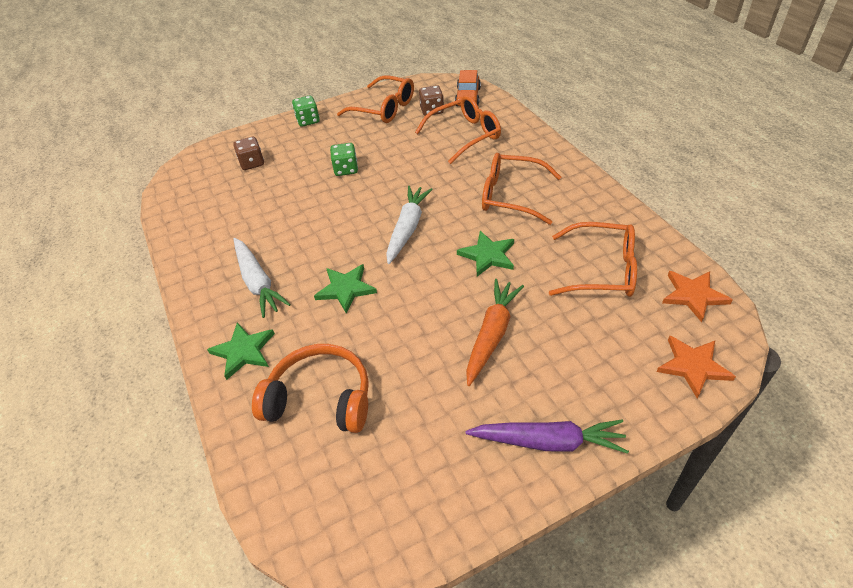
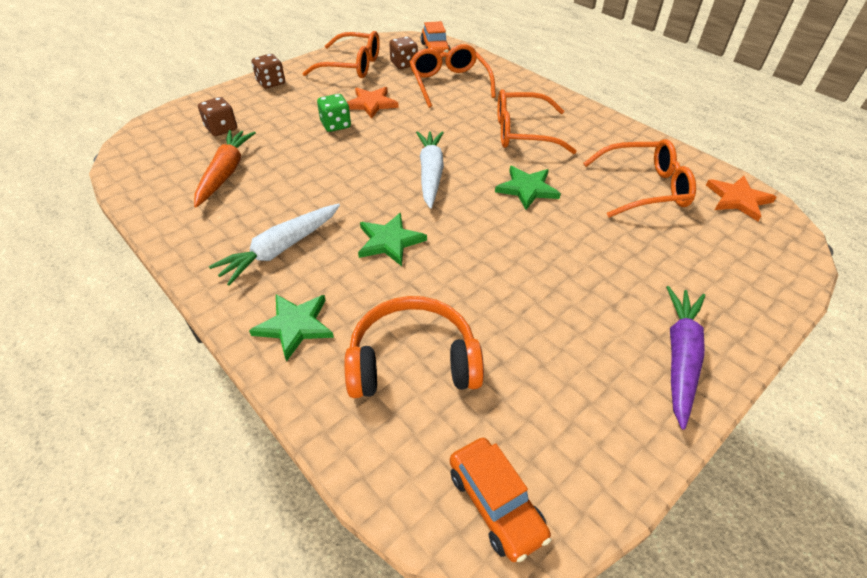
camera: 20 degrees left, 0 degrees up
(258, 282) = (281, 249): white carrot -> white carrot turned 90 degrees clockwise
(308, 121) = (271, 83): green dice -> brown dice
(334, 528) = (496, 503): none -> orange car
(465, 135) = (449, 83): orange glasses -> orange glasses turned 60 degrees counterclockwise
(492, 334) = (569, 263): orange carrot -> orange carrot (226, 173)
(548, 442) = (680, 357): purple carrot -> purple carrot turned 60 degrees counterclockwise
(693, 366) = (773, 261): orange star -> orange star (371, 104)

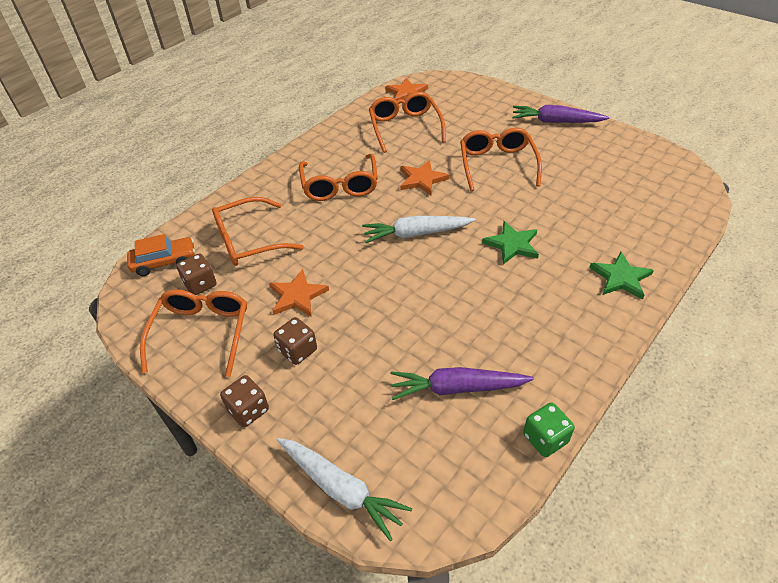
camera: 95 degrees left, 0 degrees up
(221, 129) = (370, 426): brown dice -> brown dice (298, 350)
(226, 173) = (457, 388): orange carrot -> purple carrot
(281, 249) = (549, 308): white carrot -> white carrot (341, 489)
(335, 125) = (345, 317): green dice -> green dice (545, 438)
(413, 361) = (616, 216): orange headphones -> none
(496, 503) = (681, 177): orange car -> none
(527, 189) = (422, 179): green star -> orange star
(554, 259) = (497, 164): none -> orange glasses

